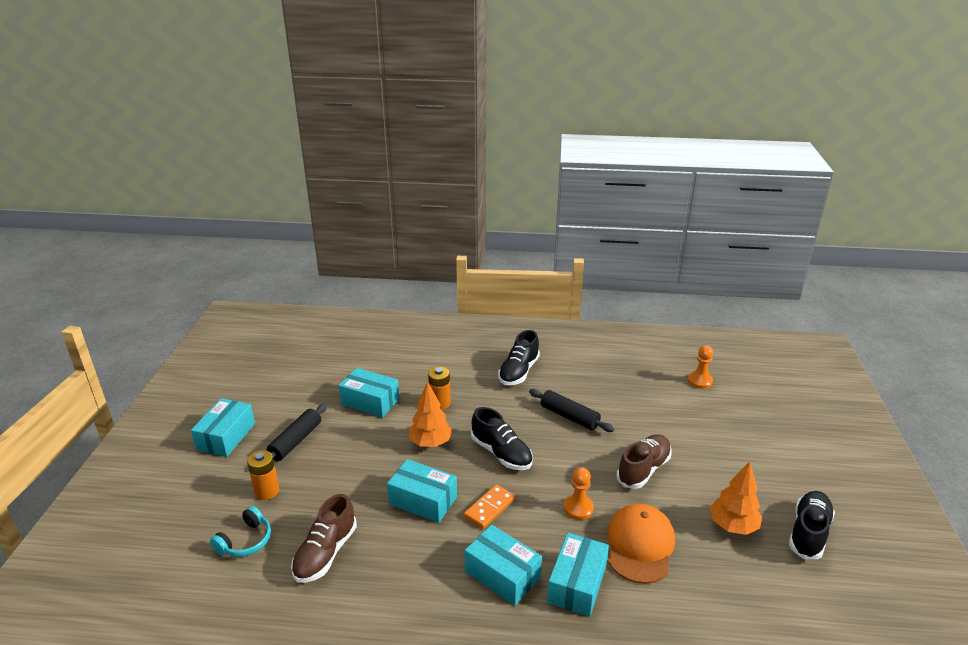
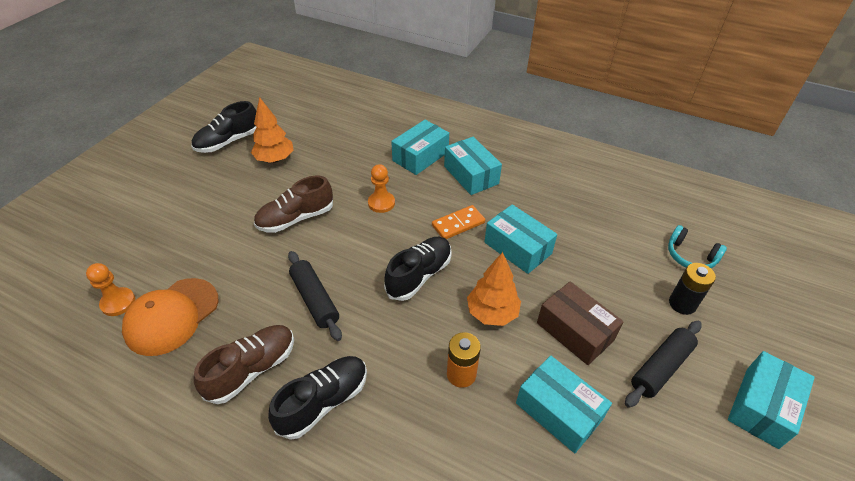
camera: 160 degrees left, 15 degrees up
(245, 541) = (690, 256): turquoise headphones -> turquoise headphones turned 105 degrees counterclockwise
(267, 491) = (682, 304): orange battery -> black battery
(325, 553) = (613, 226): brown shoe -> brown shoe (252, 369)
(362, 447) = (575, 331): none -> brown box
(501, 453) = (419, 275): black shoe -> black shoe turned 60 degrees clockwise
(639, 545) = (356, 166): orange cap -> orange cap (172, 316)

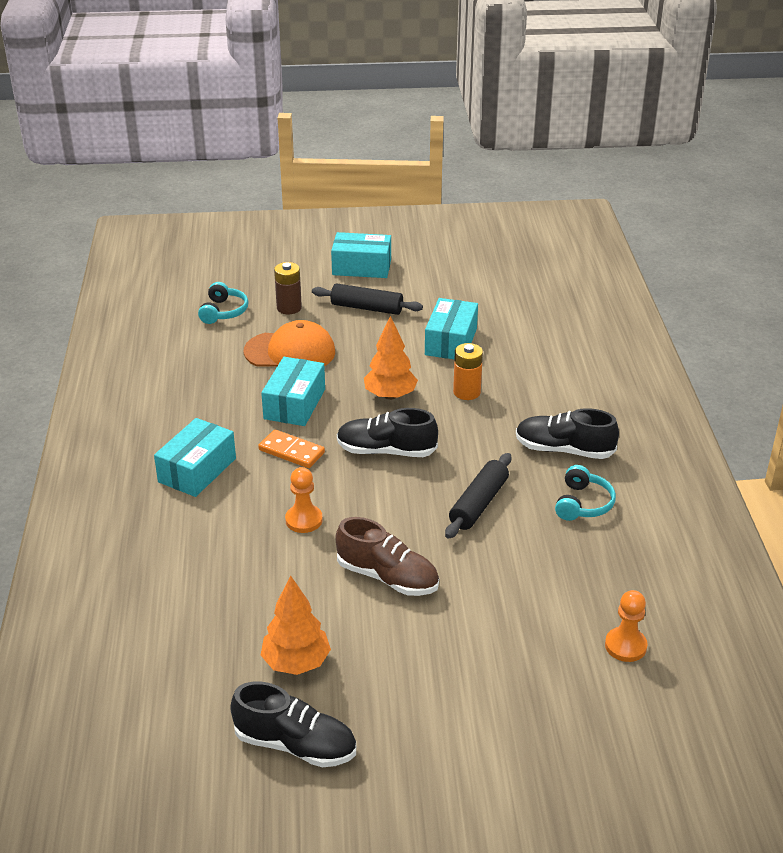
camera: 120 degrees left, 10 degrees down
(172, 316) = (594, 591): orange cap -> orange cap (290, 352)
(252, 369) = (582, 504): brown shoe -> turquoise headphones
(420, 156) = (188, 524): turquoise box -> none
(575, 331) = (368, 350): brown box -> none
(682, 304) = (289, 308): black battery -> brown battery

